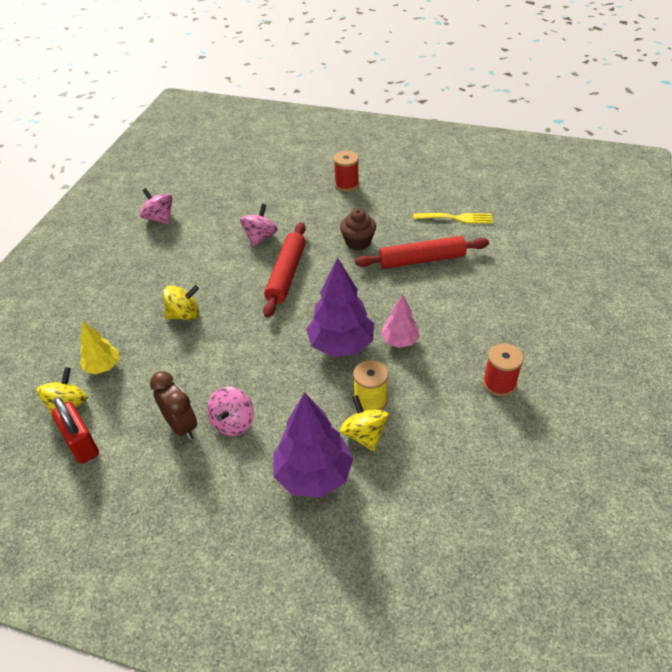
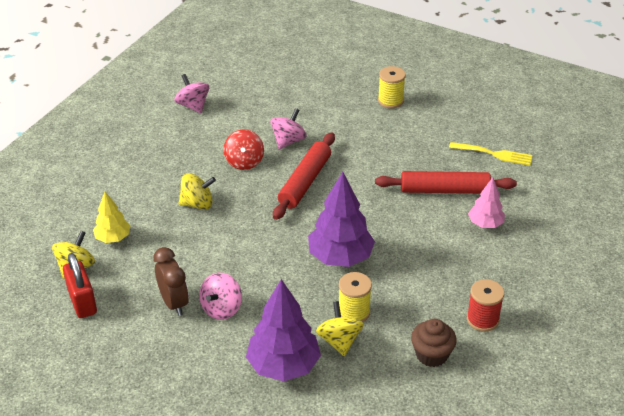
camera: 10 degrees right, 5 degrees down
(222, 264) = (244, 162): none -> red spinning top
(346, 184) = (390, 101): red spool -> yellow spool
(358, 242) = (385, 162): brown cupcake -> brown cupcake (431, 355)
(399, 341) = (398, 264): pink tree -> pink tree (485, 224)

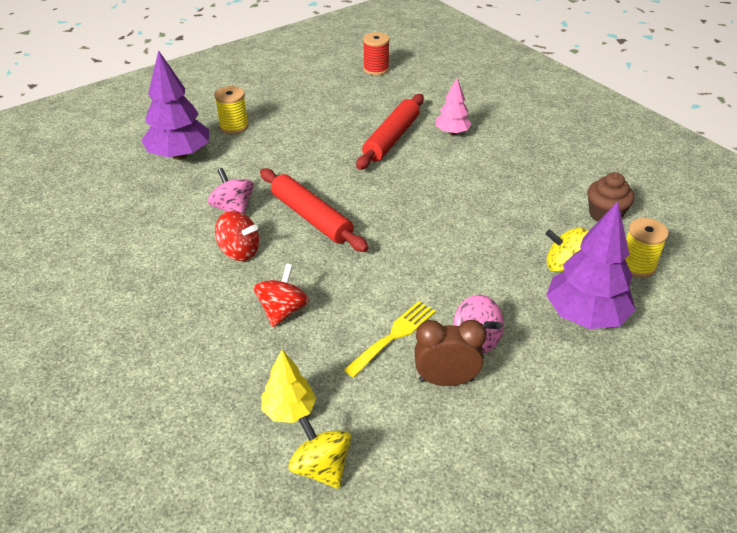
camera: 65 degrees left, 0 degrees up
(82, 301) = (395, 477): red padlock -> none
(193, 106) = (93, 264): pink spinning top -> none
(197, 204) = (283, 311): yellow spinning top -> red spinning top
(340, 257) = (445, 229): purple tree -> purple tree (180, 155)
(354, 312) = (528, 244): yellow spool -> yellow spool (637, 265)
(482, 319) = (572, 173): red spool -> red spool (376, 69)
(494, 154) = (363, 98): yellow fork -> yellow fork (394, 336)

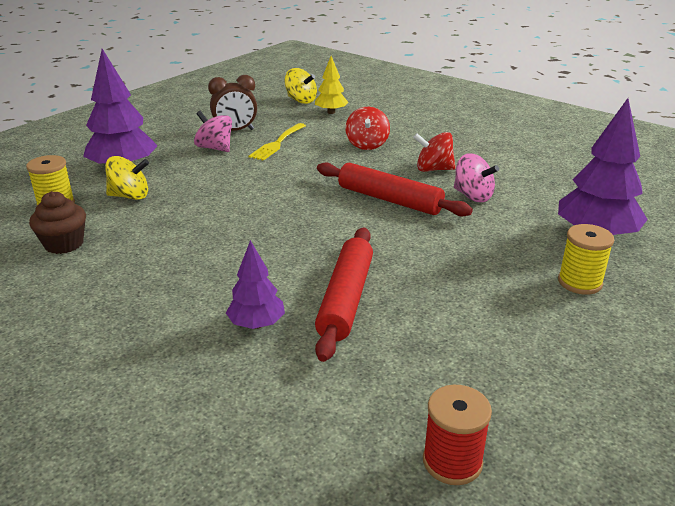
camera: 165 degrees right, 10 degrees down
(452, 132) = (257, 324): pink tree -> purple tree

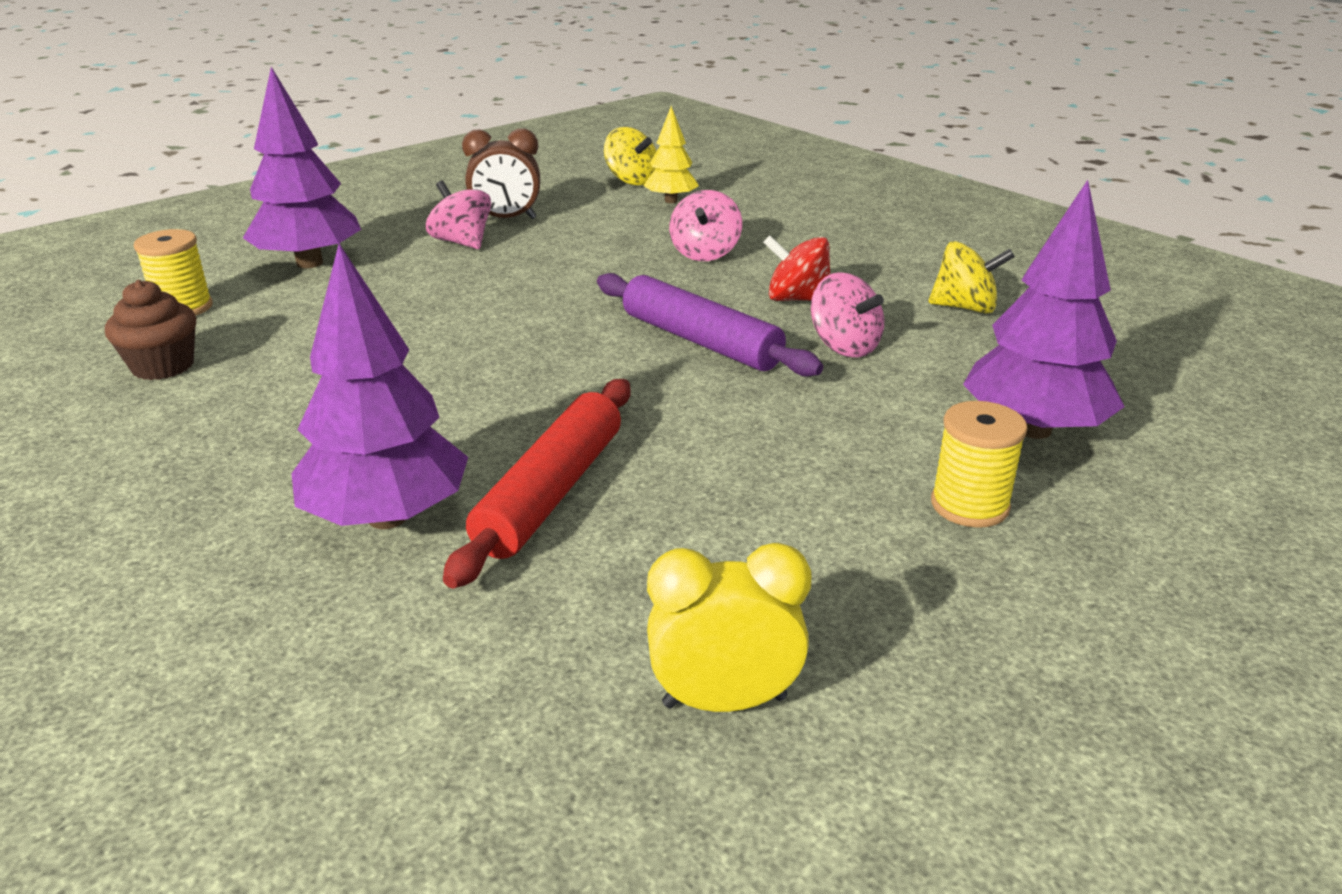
camera: 10 degrees right, 0 degrees up
(130, 196) = (297, 304): yellow spinning top -> yellow spinning top (965, 307)
(257, 324) = (388, 517): purple tree -> purple tree, size x1.76
(277, 143) = (562, 242): yellow fork -> none
(367, 145) = (705, 253): red spinning top -> pink spinning top
(389, 200) = (700, 341): red rolling pin -> purple rolling pin
(452, 462) = (599, 788): red spool -> none
(497, 406) = (724, 701): none -> yellow clock

